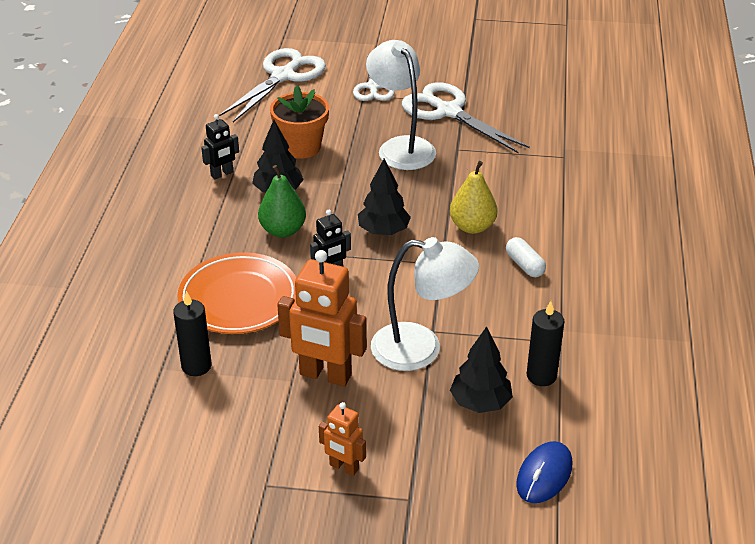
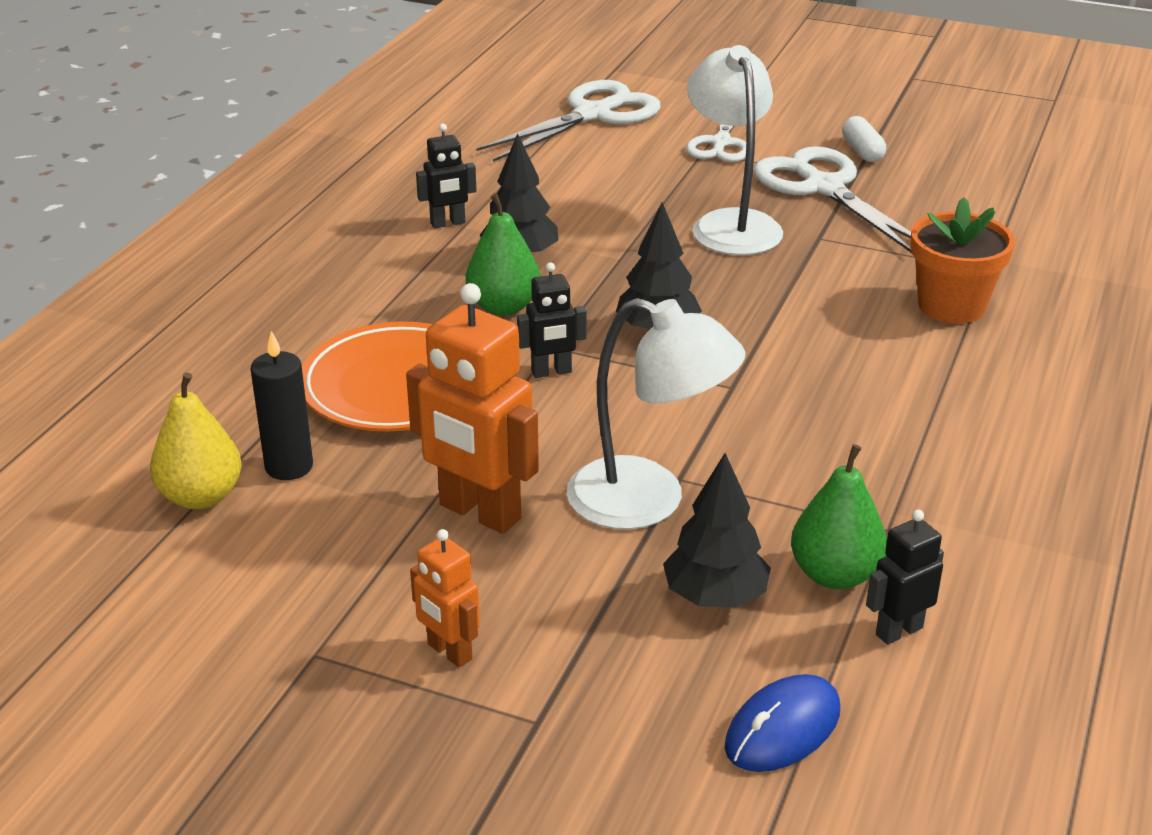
camera: 15 degrees right, 5 degrees down
(301, 147) = (580, 205): orange flower pot -> orange flower pot (951, 306)
(472, 227) = (801, 344): yellow pear -> yellow pear (201, 497)
(524, 265) = (867, 409): white capsule -> white capsule (862, 151)
(541, 376) = (835, 574): black candle -> green pear
(586, 404) = (898, 631): none -> black robot

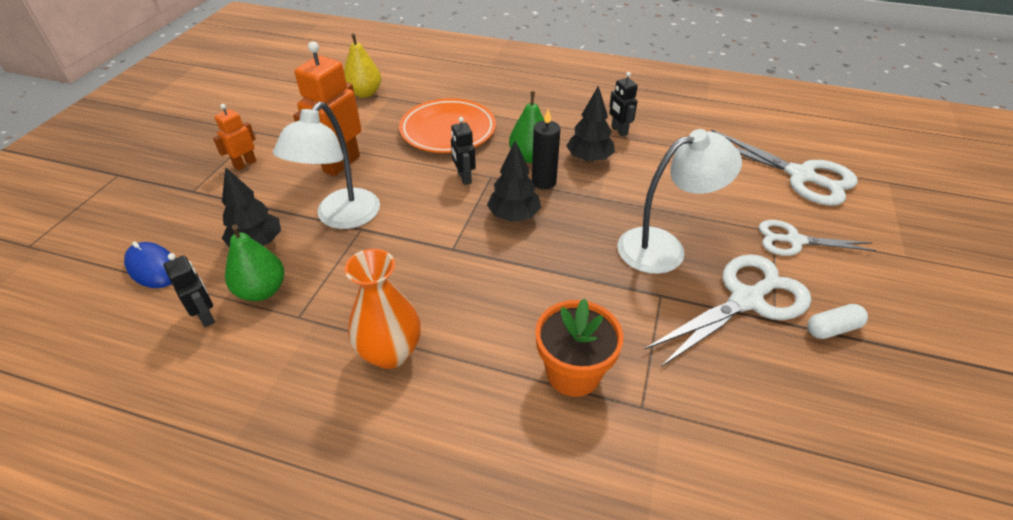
camera: 85 degrees right, 10 degrees up
(289, 466) = (384, 110): black candle -> black candle (544, 182)
(943, 439) = (390, 353): none -> orange vase

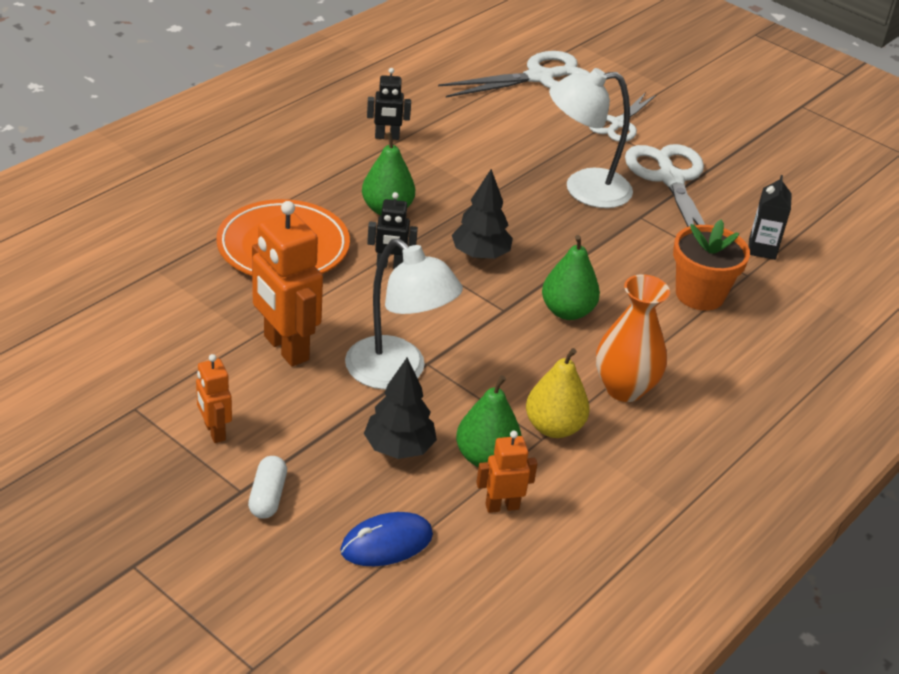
camera: 70 degrees left, 5 degrees down
(206, 316) = (502, 506): black robot -> orange robot
(364, 93) = (122, 287): yellow pear -> yellow pear (553, 427)
(476, 285) = (567, 311): none -> green pear
(544, 182) = (438, 217): black candle -> none
(589, 158) = (421, 174): black tree -> none
(664, 247) = (584, 189): white lamp -> white lamp turned 105 degrees counterclockwise
(701, 409) = (762, 249): none -> black carton
(832, 329) = (720, 157): white capsule -> white capsule (268, 496)

